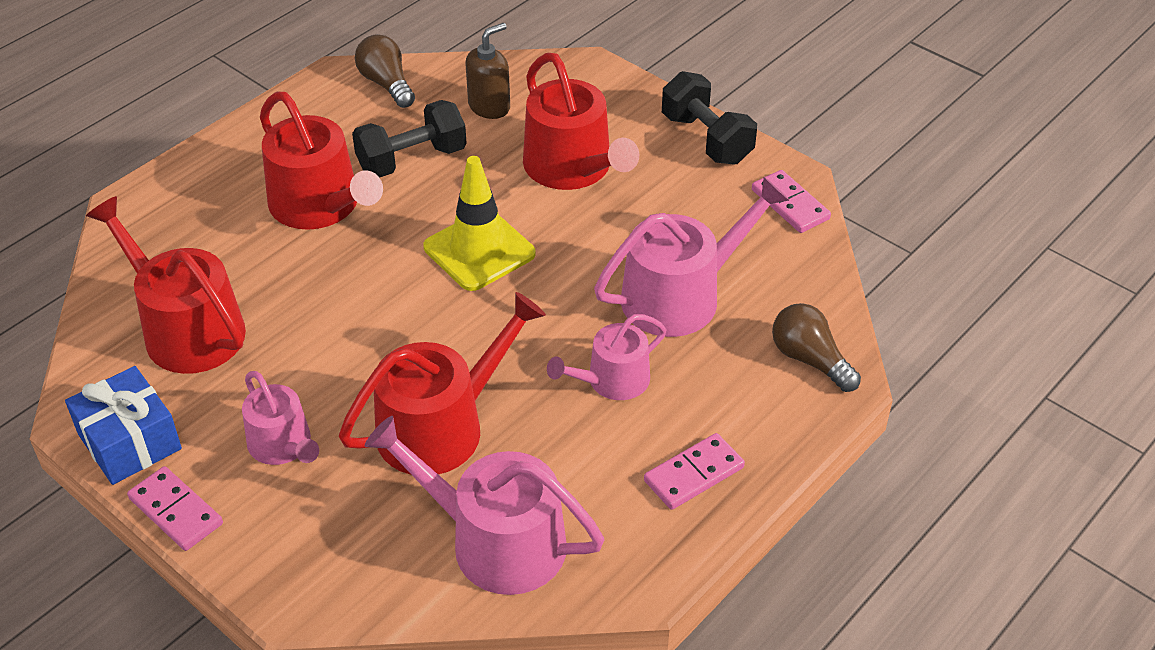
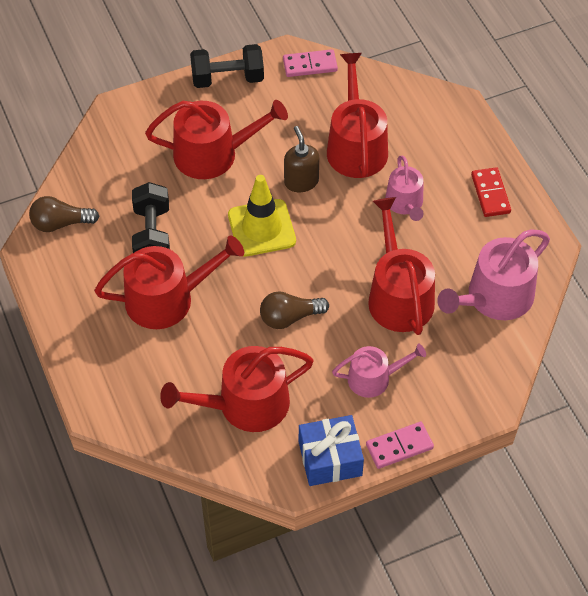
camera: 65 degrees left, 10 degrees up
(489, 106) = (123, 175): brown soap dispenser -> brown soap dispenser (301, 181)
(681, 295) = (356, 146): pink watering can -> red watering can
(694, 474) = (490, 194): pink domino -> red domino
(810, 360) = (436, 110): brown light bulb -> brown light bulb (290, 317)

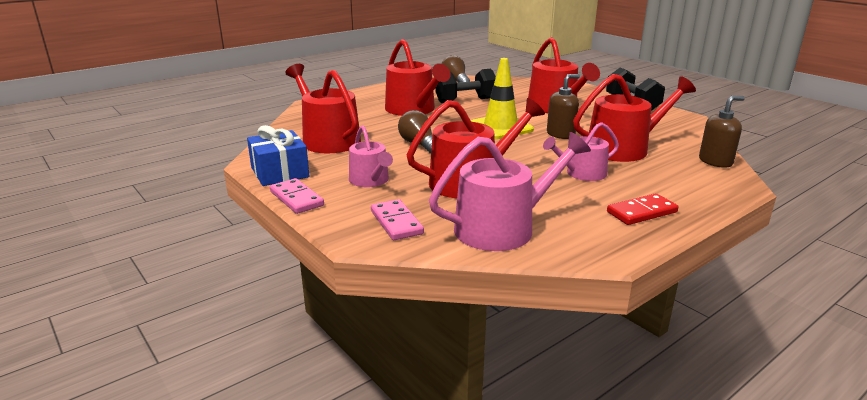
camera: 75 degrees right, 30 degrees down
(310, 65) = (686, 125): pink domino -> pink domino (396, 222)
(407, 93) = (715, 161): none -> brown soap dispenser
(494, 298) = (502, 228): pink watering can -> pink watering can turned 120 degrees clockwise

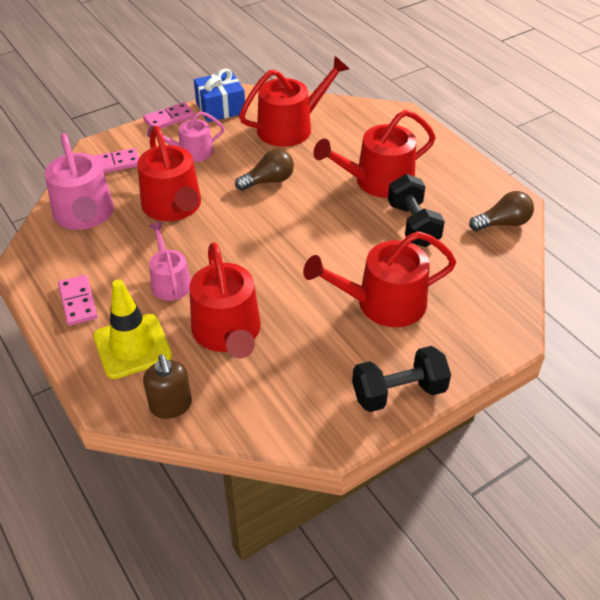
camera: 95 degrees right, 20 degrees up
(500, 127) = (311, 242): yellow traffic cone -> yellow traffic cone (132, 346)
(561, 134) = (282, 288): brown soap dispenser -> none
(642, 212) = (78, 302): red domino -> pink domino

